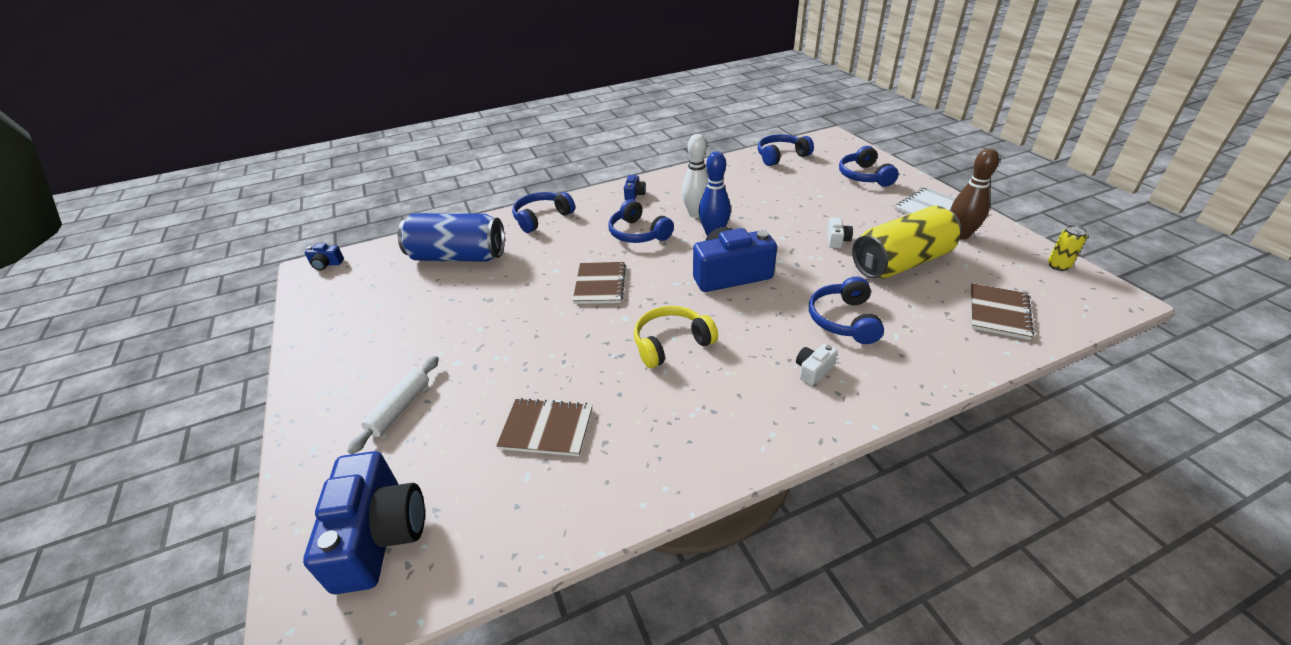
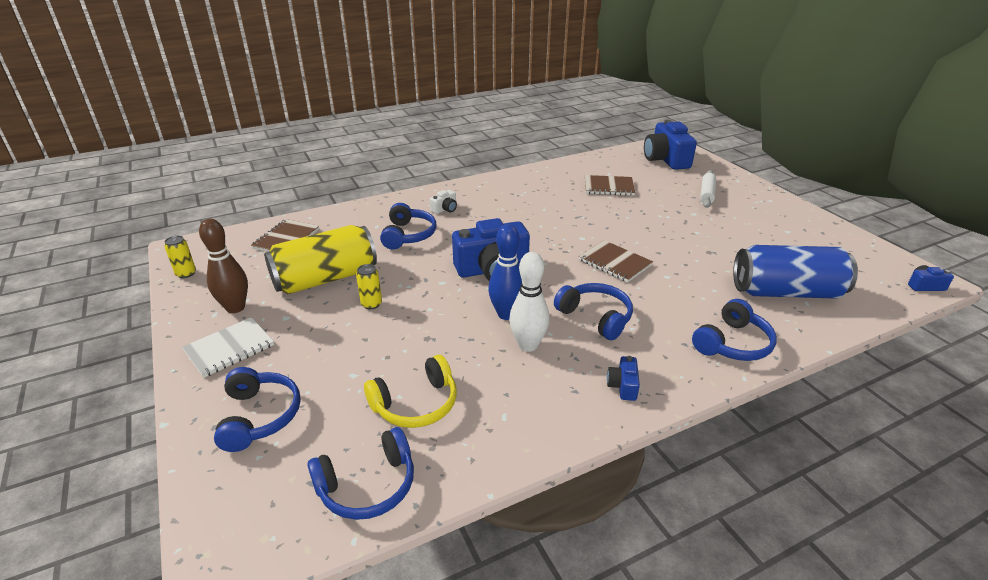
camera: 175 degrees right, 5 degrees down
(600, 284) = (615, 262): brown notebook -> brown notebook turned 45 degrees counterclockwise
(671, 343) = (542, 222): yellow headphones -> yellow headphones (416, 404)
(837, 240) = (371, 304): white camera -> yellow can

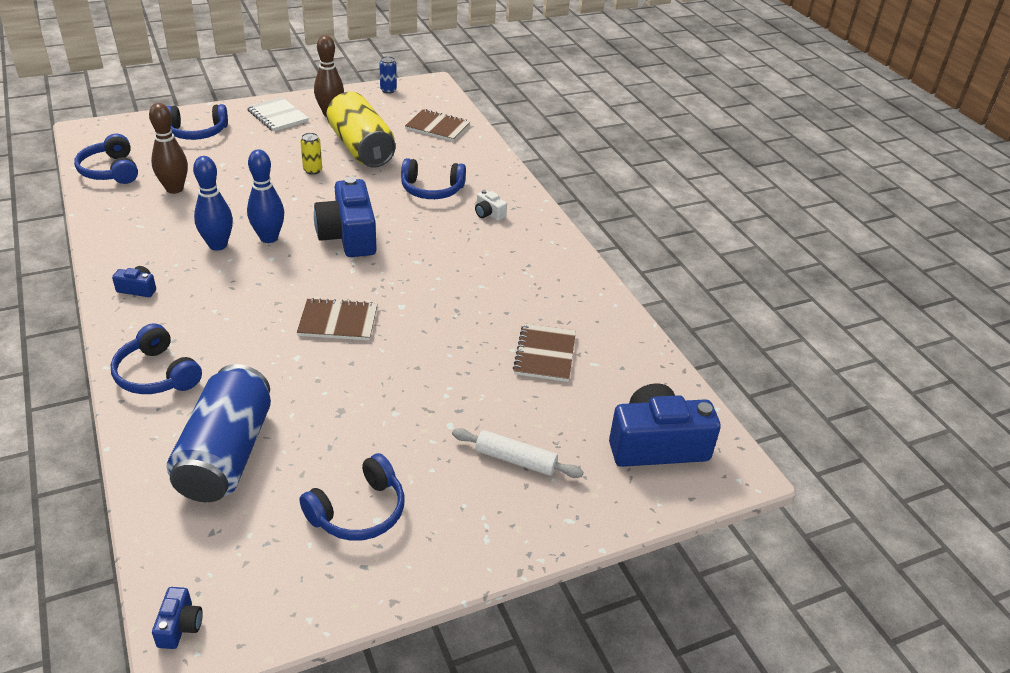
camera: 90 degrees right, 5 degrees up
(186, 273) = (388, 90): yellow can -> blue can
(416, 404) = (174, 189): yellow headphones -> brown bowling pin
(528, 345) = (218, 245): white bowling pin -> blue bowling pin
(596, 317) = (241, 290): blue headphones -> blue headphones (359, 512)
(615, 262) = (338, 322): brown notebook -> brown notebook turned 45 degrees clockwise

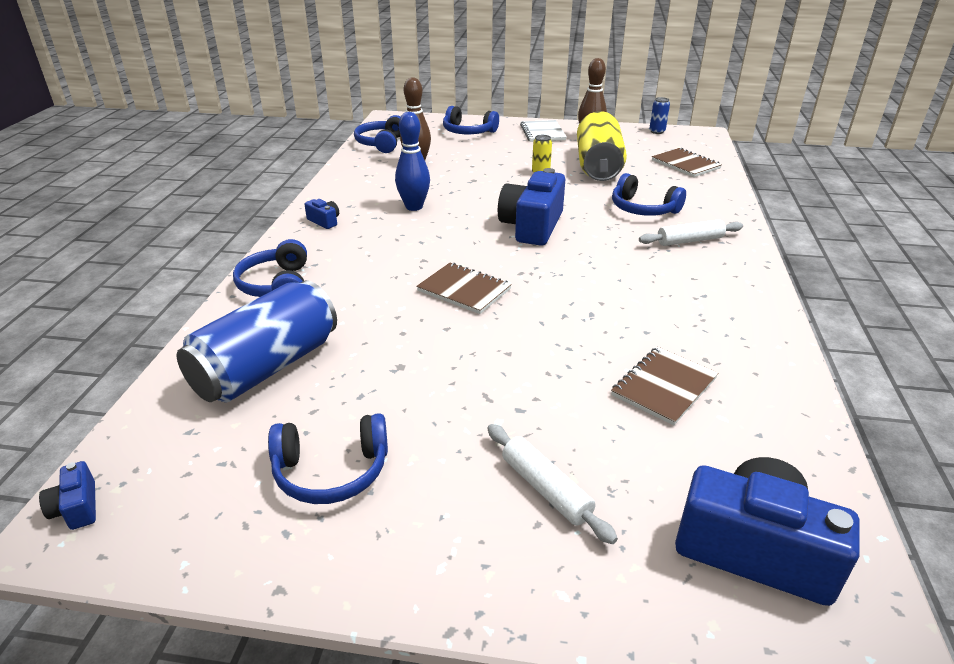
camera: 35 degrees right, 5 degrees down
(180, 626) = (77, 508): blue camera -> blue camera turned 120 degrees clockwise
(269, 238) = (460, 211): blue bowling pin -> none
(489, 214) = (690, 240): white camera -> white rolling pin

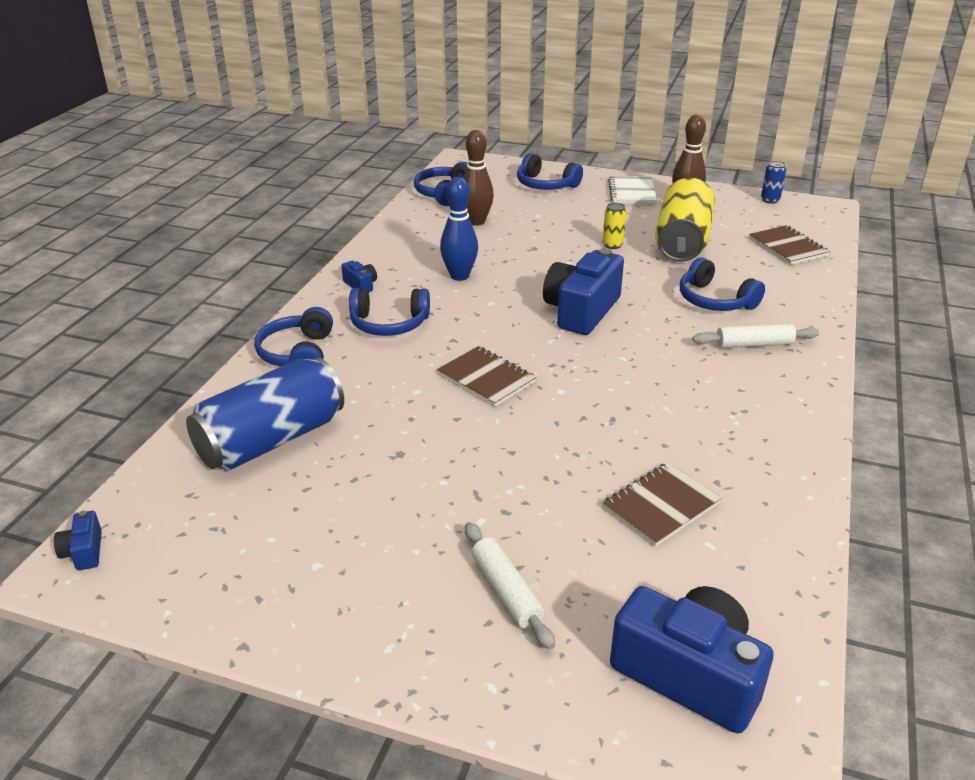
camera: 10 degrees right, 0 degrees up
(331, 471) = (311, 548): blue headphones -> blue headphones (389, 324)

